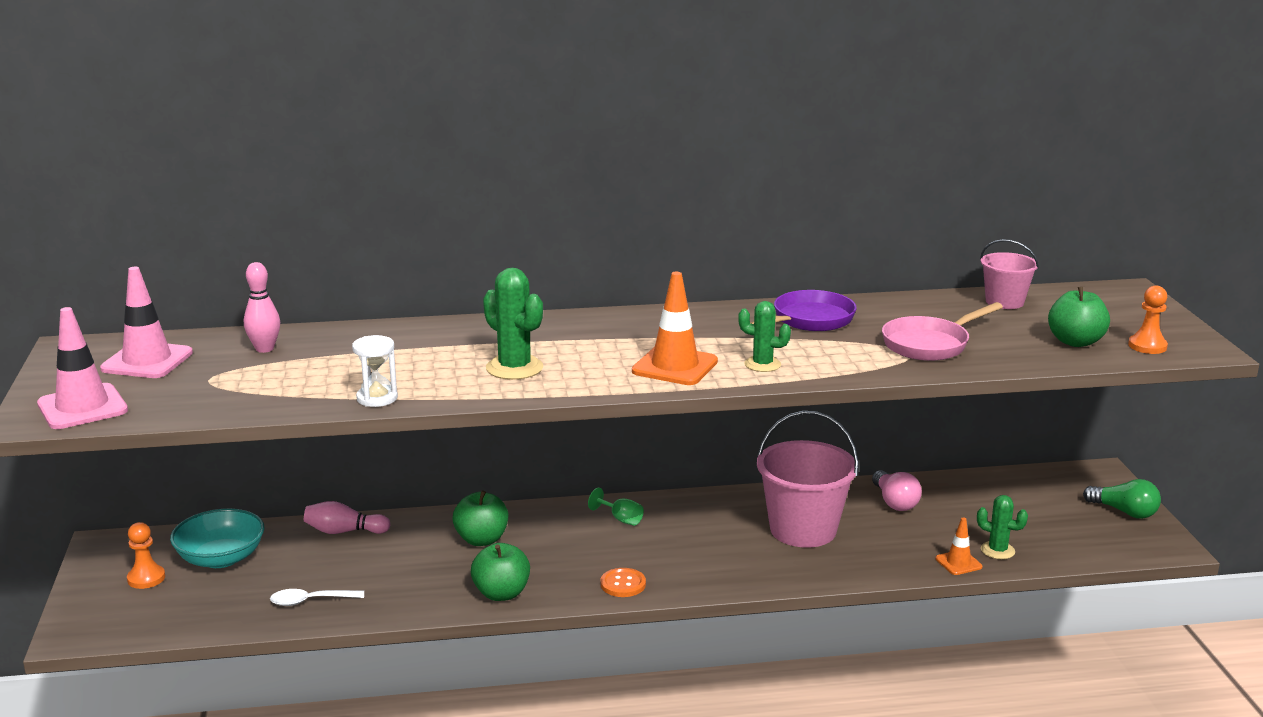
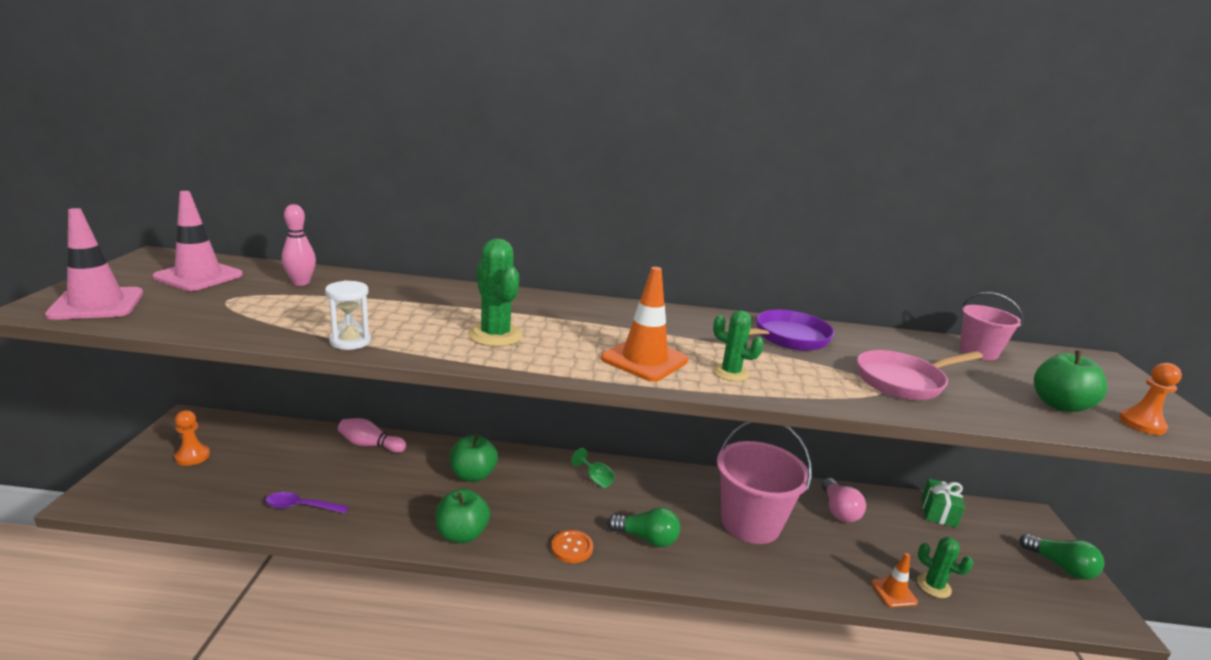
camera: 10 degrees right, 0 degrees up
(221, 558) = (261, 450): turquoise bowl -> none
(310, 601) = (301, 507): white spoon -> purple spoon
(698, 563) = (646, 538): none -> green light bulb
(1001, 485) = (938, 512): none -> green gift

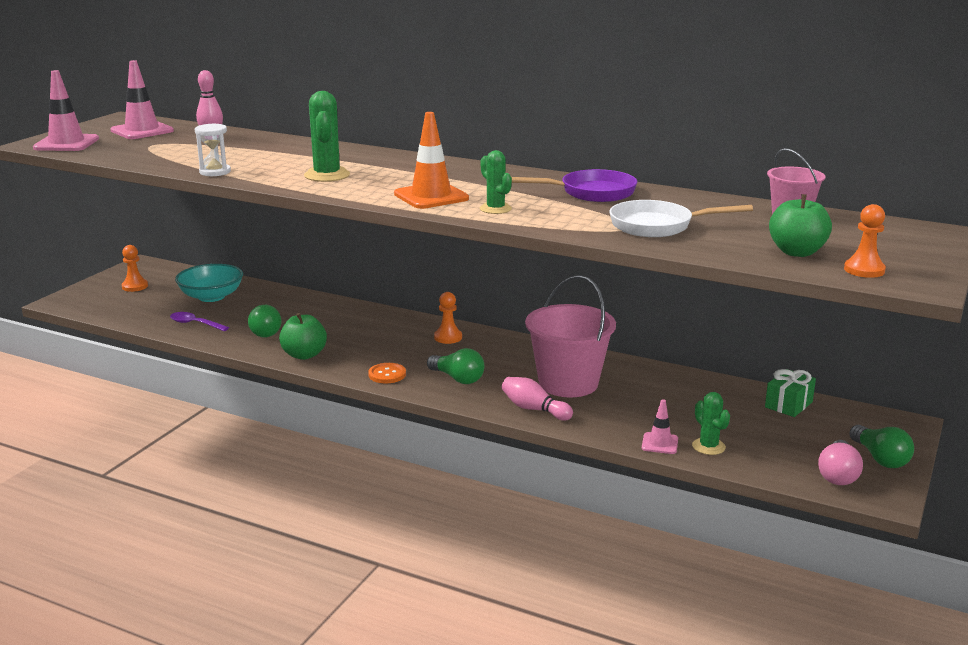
camera: 25 degrees right, 0 degrees up
(300, 459) = (211, 296): none -> turquoise bowl
(370, 445) = (271, 294): pink bowling pin -> pink bowling pin (534, 409)
(393, 504) = (264, 331): none -> green light bulb
(473, 475) = (341, 322): green apple -> none
(595, 479) = (448, 337): green goblet -> orange pawn
(838, 510) = (672, 388): pink light bulb -> pink light bulb (838, 475)
(893, 592) = (660, 443): orange traffic cone -> pink traffic cone
(904, 381) = (657, 226): pink pan -> white pan

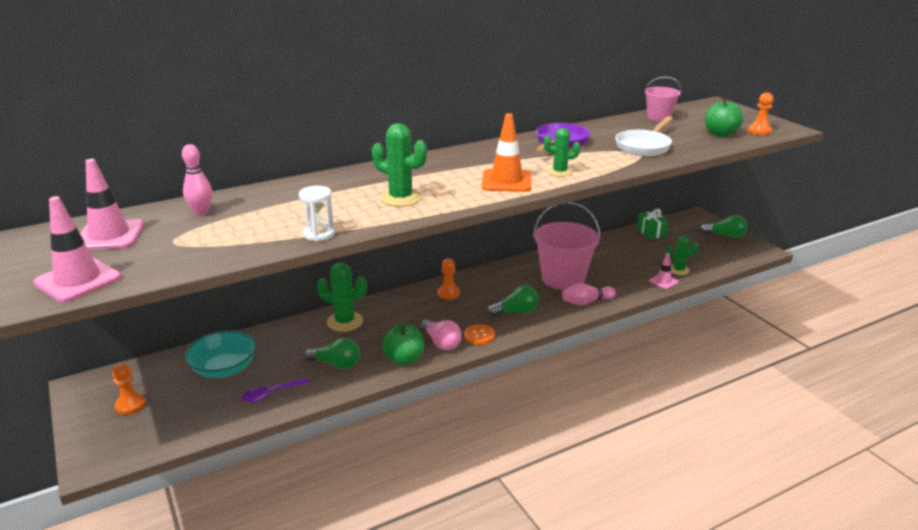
camera: 55 degrees left, 5 degrees up
(335, 312) = (345, 322): none -> green cactus
(838, 475) = (733, 251): pink light bulb -> pink light bulb (441, 343)

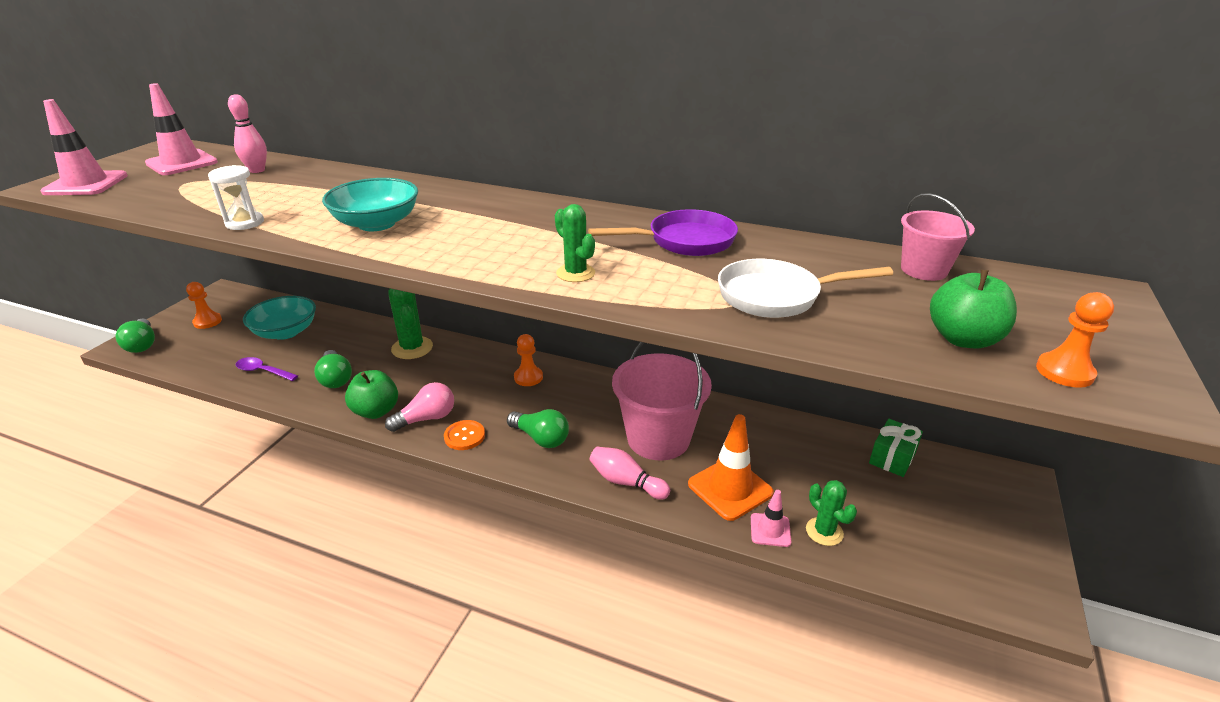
camera: 50 degrees right, 5 degrees up
(400, 198) = (377, 224): green cactus -> turquoise bowl
(441, 343) = (426, 418): pink light bulb -> pink light bulb turned 135 degrees counterclockwise
(506, 181) = (497, 254): orange traffic cone -> orange traffic cone (730, 488)
(725, 235) = (1012, 539): green light bulb -> green light bulb (142, 344)

